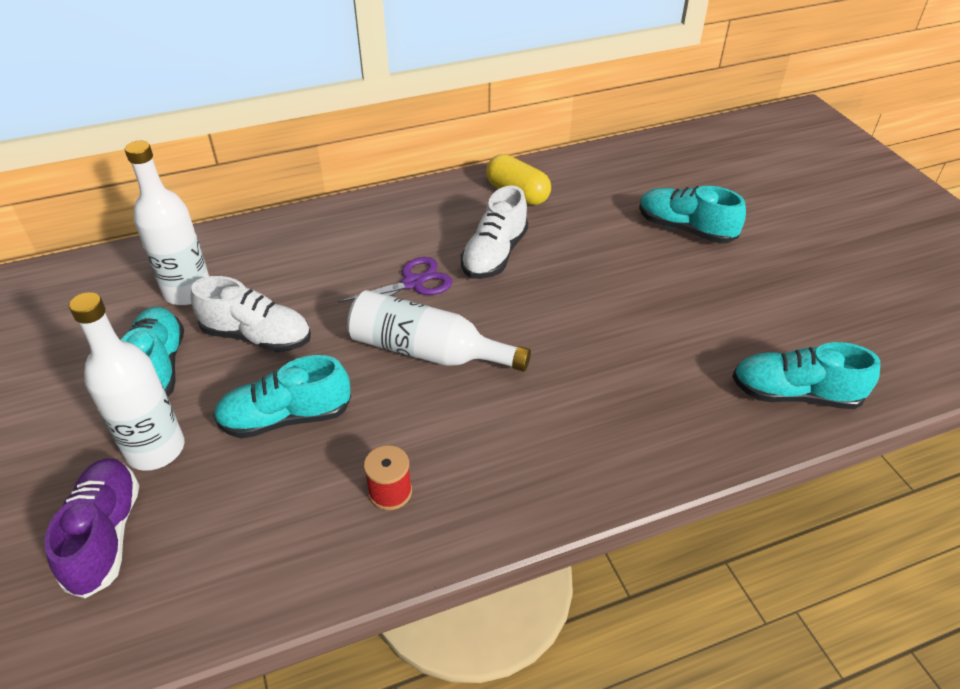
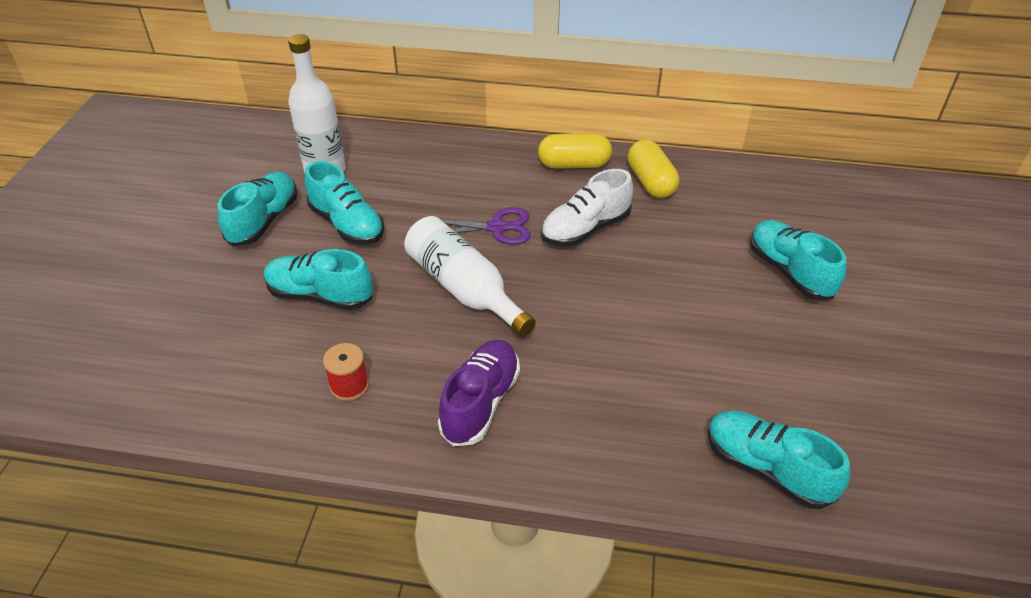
camera: 30 degrees right, 0 degrees up
(105, 535) = (146, 326): purple shoe -> purple shoe (480, 402)
(155, 449) = (219, 280): white bottle -> none
(257, 336) = (347, 224): white shoe -> turquoise shoe
(438, 201) = (574, 164): none -> yellow capsule

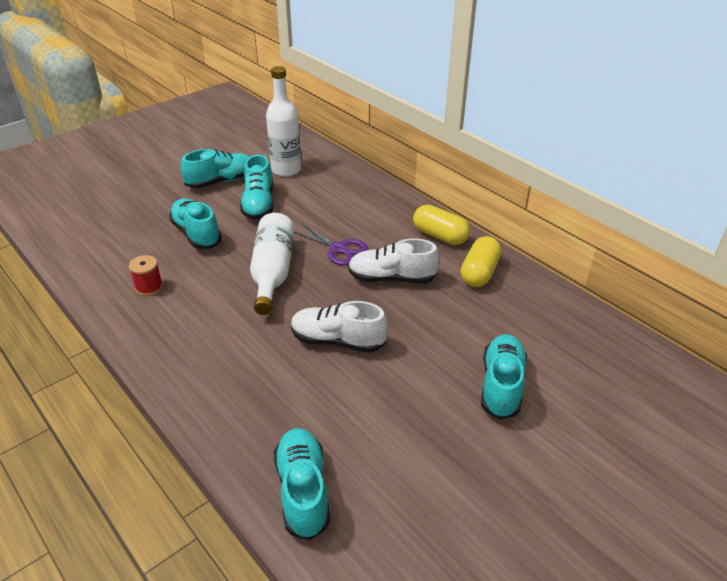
camera: 40 degrees right, 5 degrees down
(480, 402) = (197, 337): purple shoe -> none
(617, 318) = (338, 341): none -> white shoe

